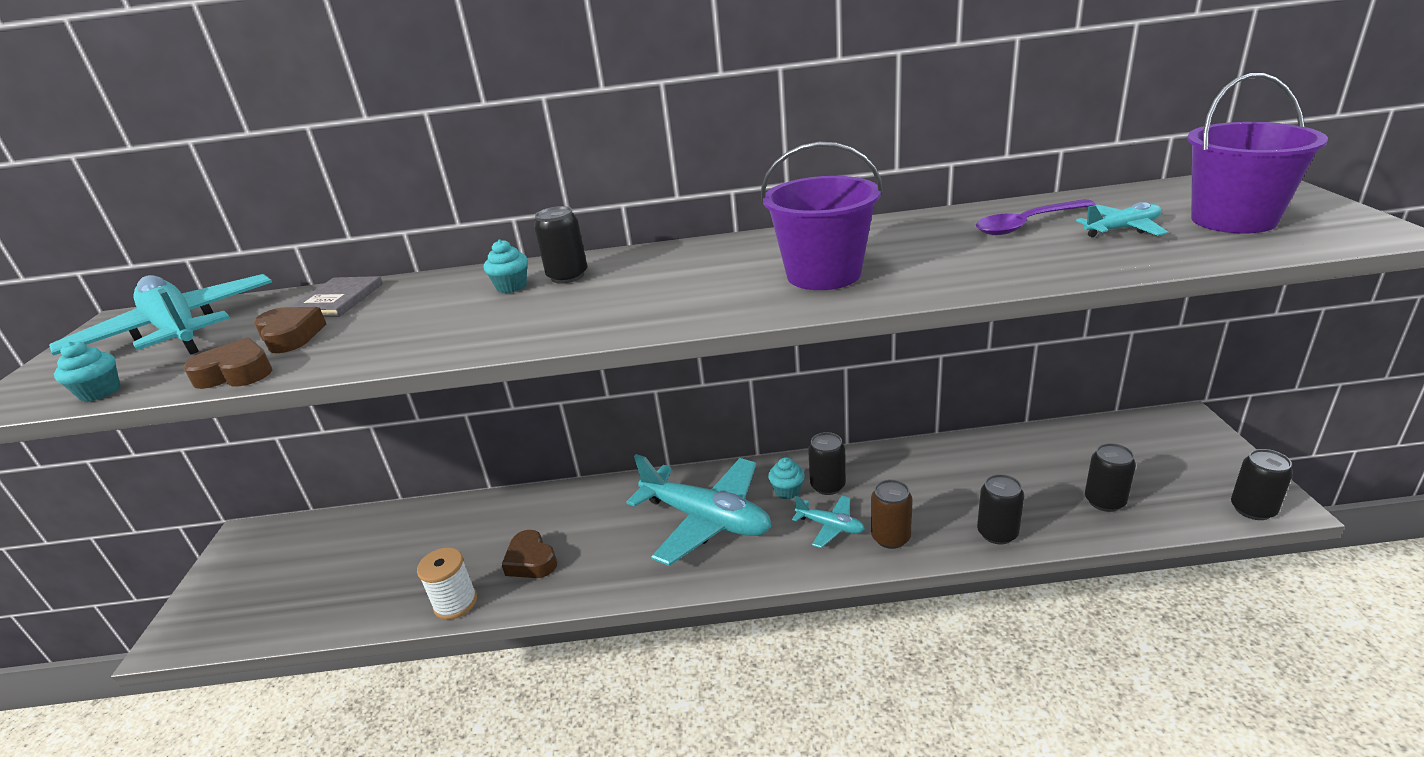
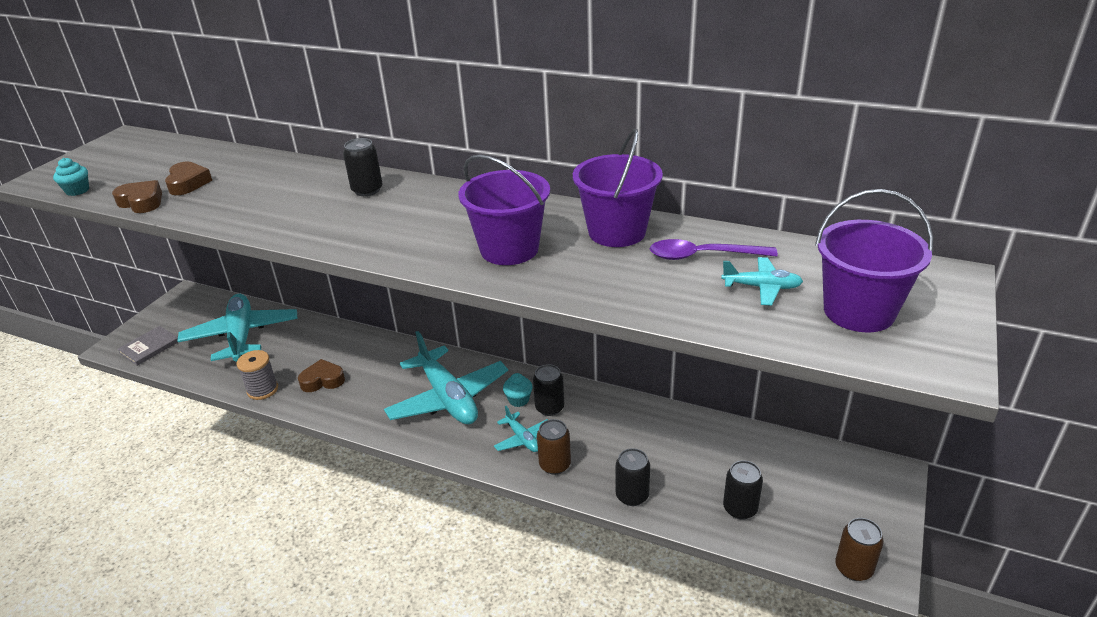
camera: 25 degrees right, 5 degrees up
(178, 331) = (143, 157): turquoise plane -> turquoise plane (241, 336)
(338, 300) = (235, 162): grey book -> grey book (149, 347)
(455, 603) = (262, 390): white spool -> grey spool
(511, 286) = (329, 187): turquoise cupcake -> none
(531, 561) = (322, 380): brown heart -> brown heart turned 90 degrees clockwise
(912, 232) = (617, 232): none -> purple bucket
(1252, 509) = (853, 568): black can -> brown can

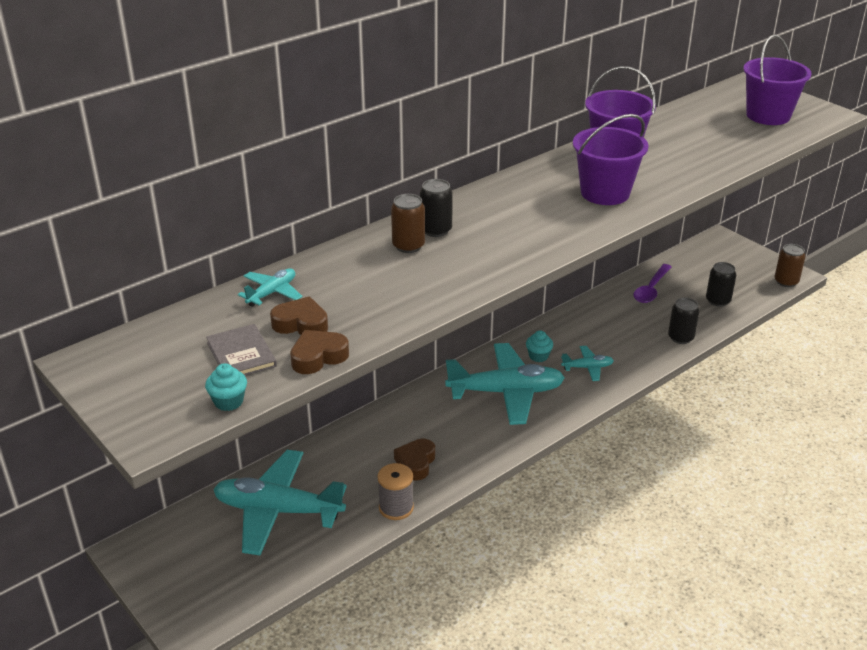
camera: 65 degrees left, 0 degrees up
(149, 347) = (224, 594): grey book -> grey book (241, 354)
(549, 408) = (560, 344): black can -> none
(555, 465) = (628, 361): brown can -> brown can (408, 246)
(702, 256) = (672, 135): purple spoon -> purple spoon (651, 289)
(761, 287) = (724, 131): turquoise plane -> turquoise plane (272, 293)

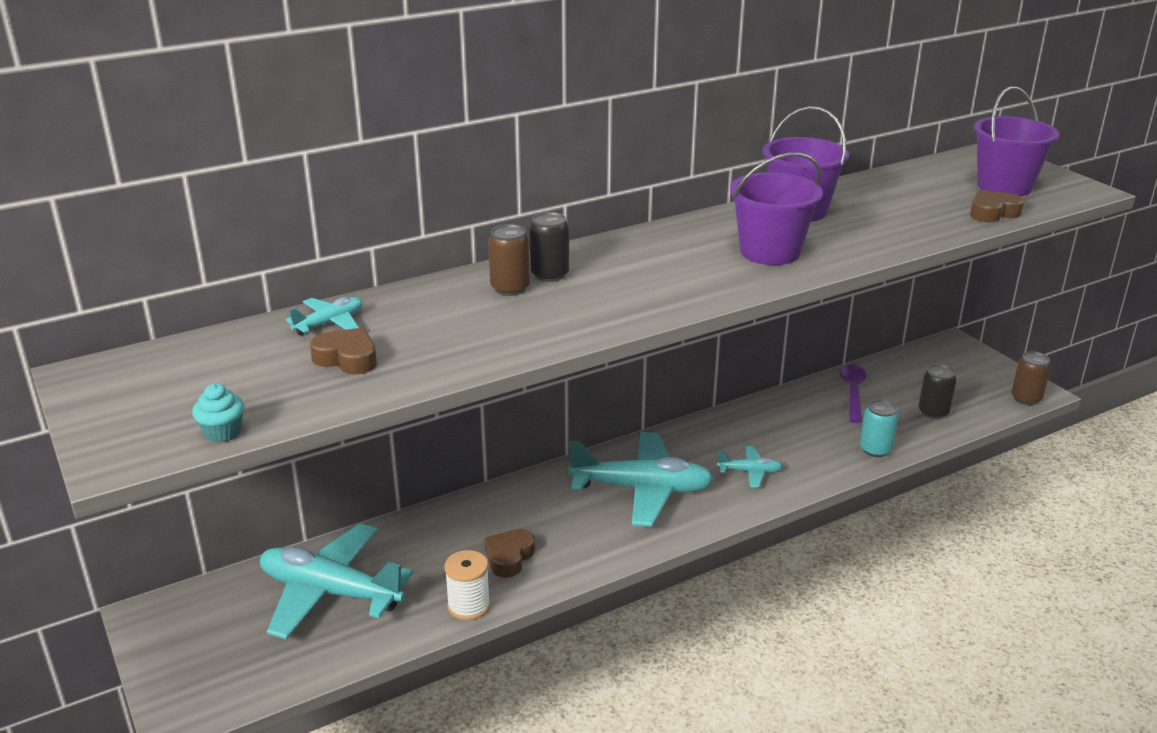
camera: 10 degrees right, 5 degrees down
(241, 354) = (263, 384): grey book -> none
(318, 357) = (350, 395): brown heart -> brown heart (992, 213)
(396, 508) = (469, 606): grey spool -> white spool
(538, 356) = (693, 453): turquoise cupcake -> none
(651, 289) = (852, 392): purple spoon -> purple spoon turned 150 degrees clockwise
(680, 338) = (875, 450): black can -> turquoise can

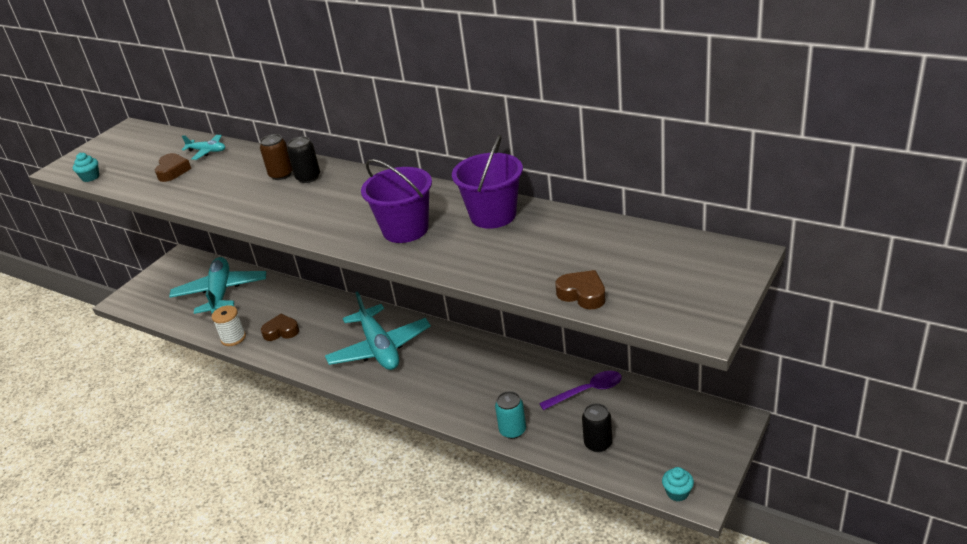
camera: 65 degrees right, 5 degrees up
(750, 472) = (434, 383): turquoise plane -> none
(1004, 186) = (656, 284): purple bucket -> none
(1026, 399) = (677, 493): brown can -> turquoise cupcake

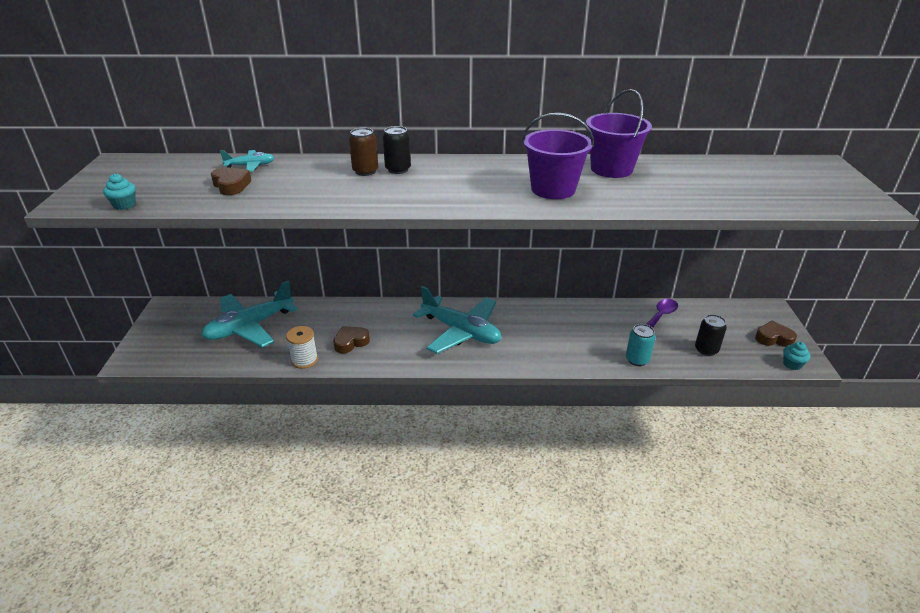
camera: 35 degrees left, 0 degrees up
(221, 293) = (249, 327): turquoise plane -> turquoise plane turned 90 degrees counterclockwise
(582, 294) = (763, 203): brown heart -> brown heart (773, 338)

